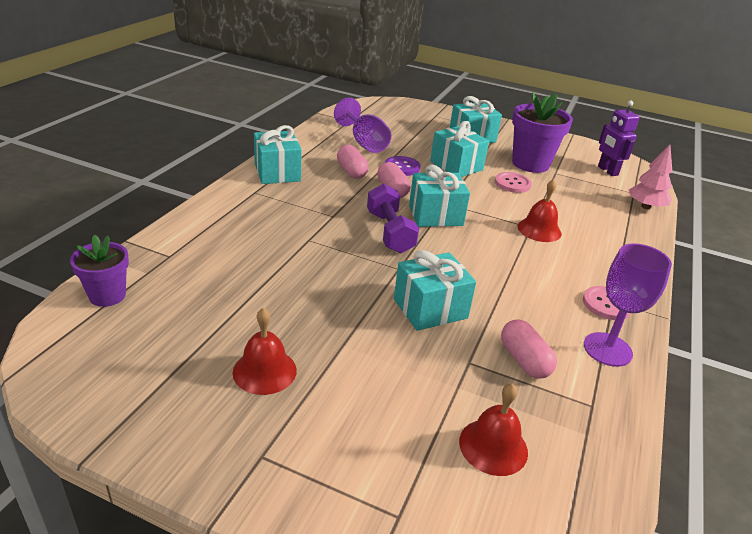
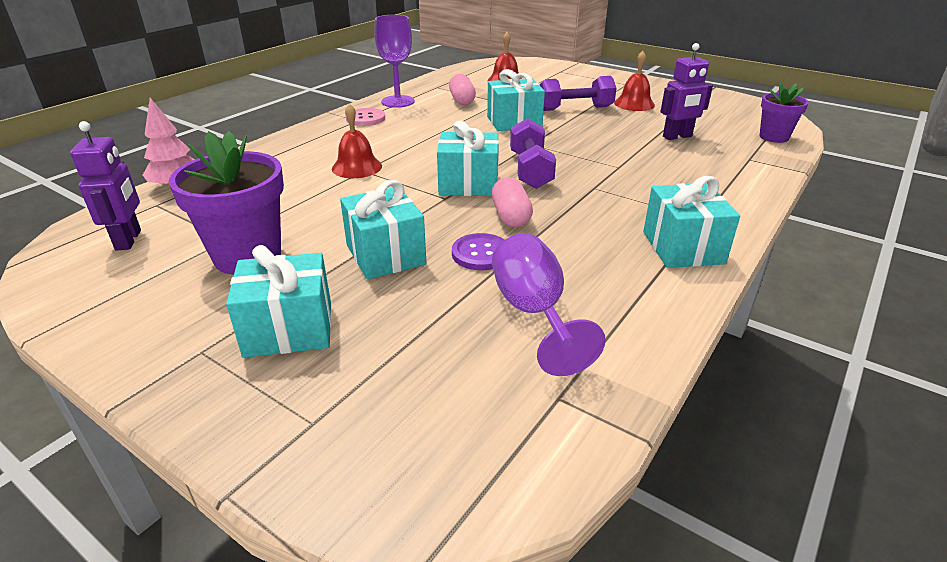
camera: 165 degrees left, 0 degrees up
(231, 289) = (677, 137): none -> purple robot
(351, 171) = (566, 247): pink capsule -> none
(356, 348) = (575, 109): none -> purple dumbbell
(512, 184) = (323, 221): pink button -> none

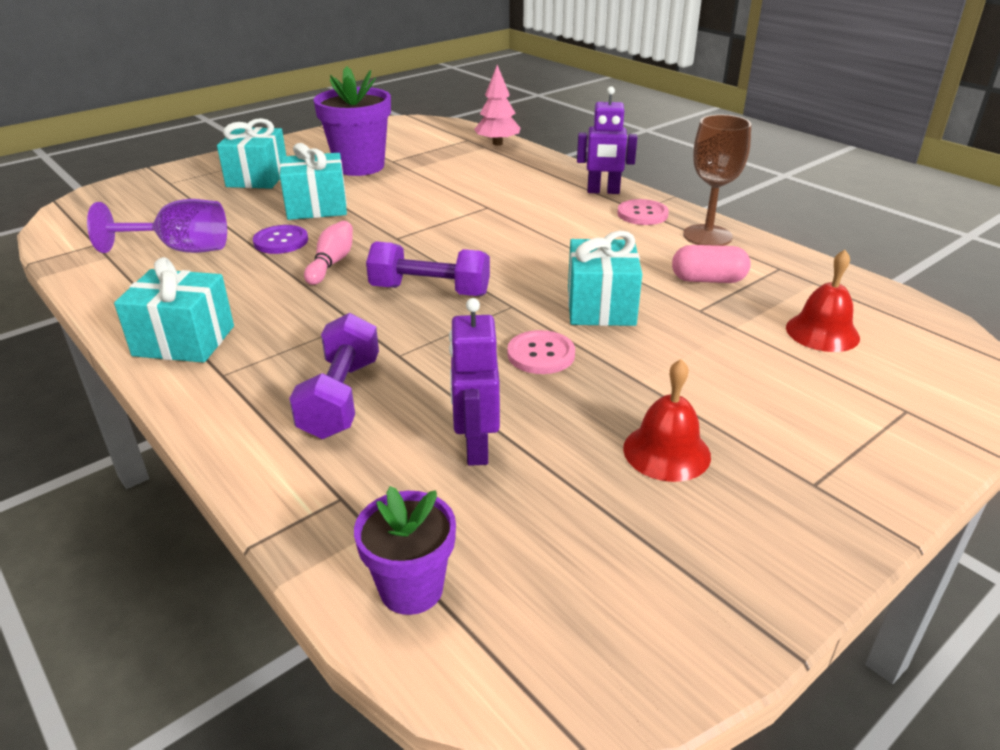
camera: 105 degrees right, 0 degrees up
(129, 240) = (415, 136): purple robot -> purple robot (603, 191)
(357, 167) = (496, 204): red bell -> none
(398, 101) = (707, 236): purple goblet -> brown goblet
(468, 184) = (418, 252): turquoise gift -> none
(511, 216) = (332, 263): pink capsule -> pink bowling pin
(575, 109) = (650, 373): purple dumbbell -> purple dumbbell (341, 397)
(580, 131) = (541, 354): none -> pink button

